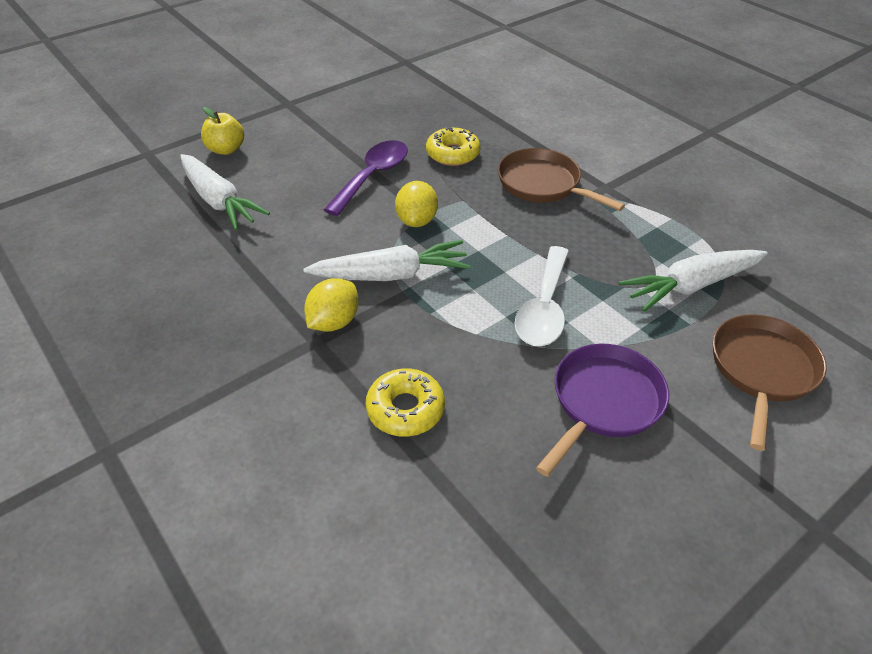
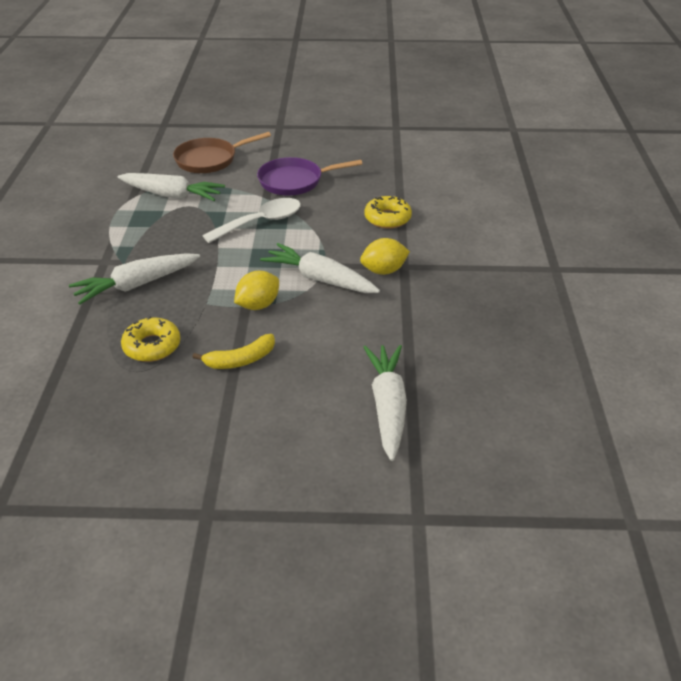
camera: 140 degrees left, 5 degrees down
(226, 149) = (334, 473): yellow apple -> none
(373, 176) = (240, 360): purple spoon -> yellow banana
(543, 184) = (137, 285): brown pan -> white carrot

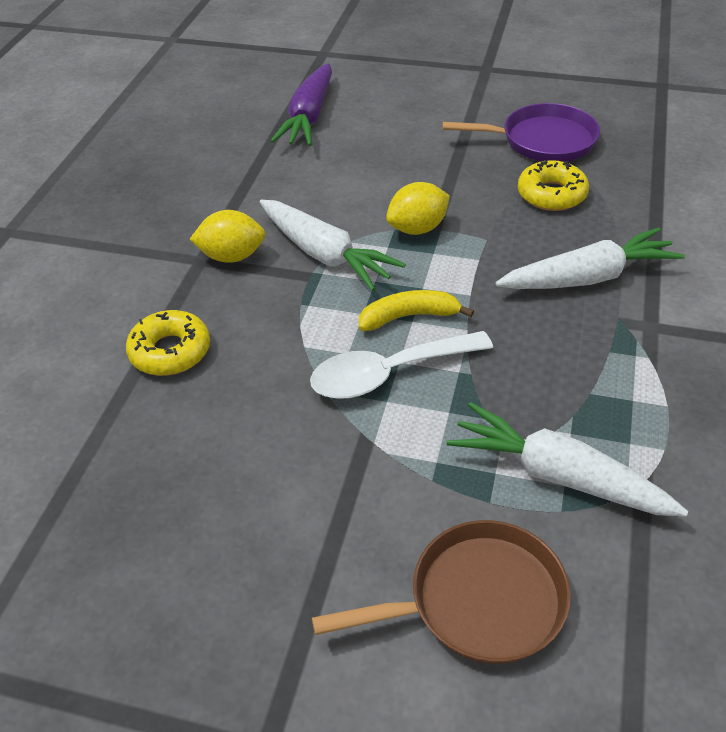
camera: 165 degrees left, 5 degrees up
(240, 360) = (447, 169): yellow banana -> yellow banana (409, 316)
(294, 181) = (297, 480): purple pan -> purple pan (542, 141)
(387, 406) = (309, 117): white carrot -> purple carrot

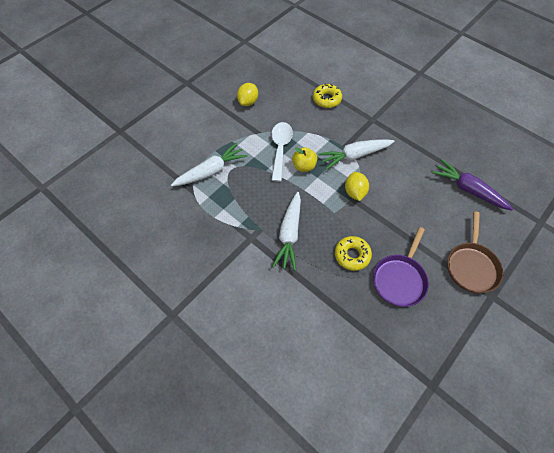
camera: 115 degrees right, 15 degrees up
(232, 256) = (369, 128): yellow lemon -> yellow lemon (248, 102)
(409, 316) = (304, 166): yellow banana -> yellow apple
(477, 601) = (189, 133): brown pan -> brown pan (471, 266)

